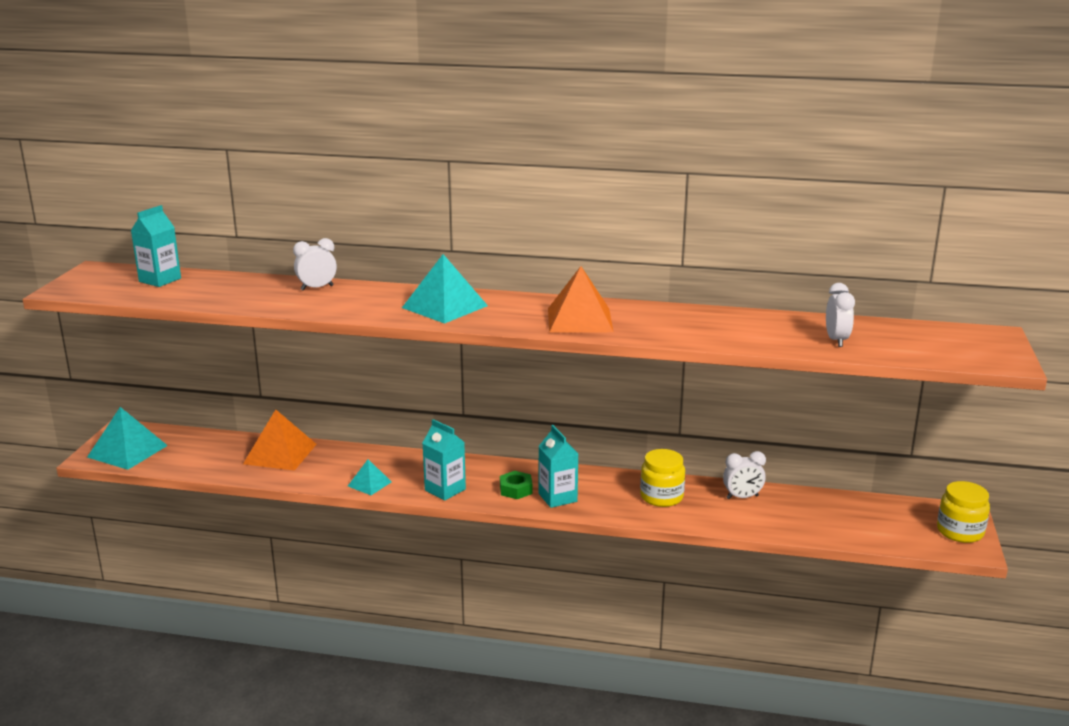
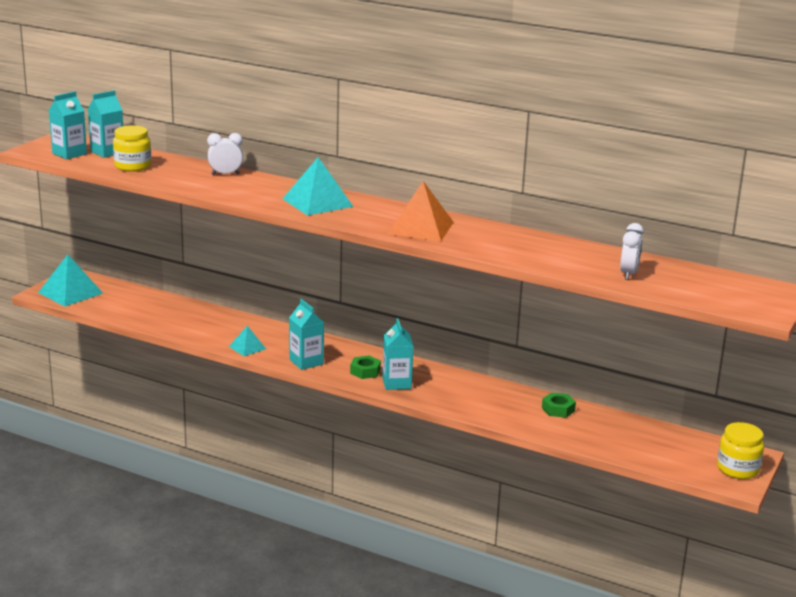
camera: 15 degrees right, 0 degrees up
(114, 288) = (69, 154): none -> turquoise carton
(280, 453) = (188, 313): orange pyramid -> none
(661, 497) = (486, 397): yellow jar -> yellow jar (133, 166)
(742, 497) = (558, 409): white clock -> green nut

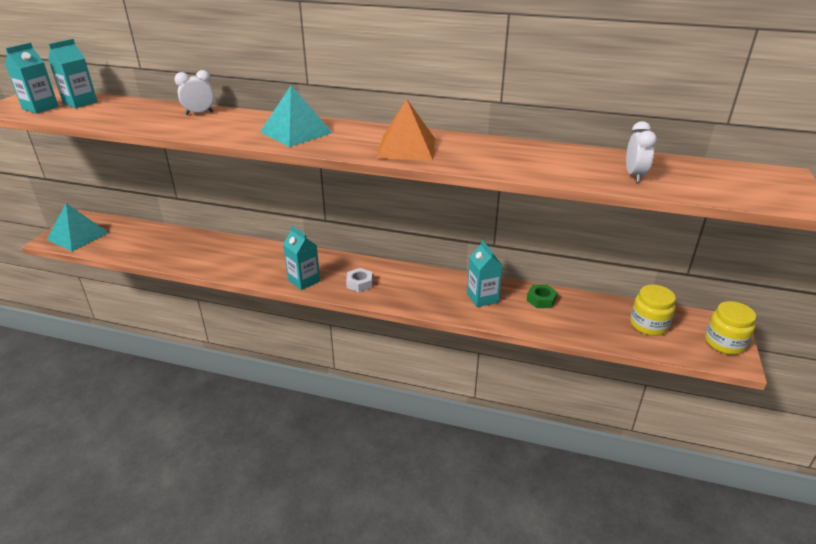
camera: 10 degrees left, 10 degrees up
(133, 166) = (105, 114): yellow jar -> yellow jar (648, 325)
(247, 347) = (247, 272): turquoise pyramid -> none
(365, 371) = (359, 283): green nut -> white nut
(396, 383) = (391, 292): turquoise carton -> turquoise carton (482, 298)

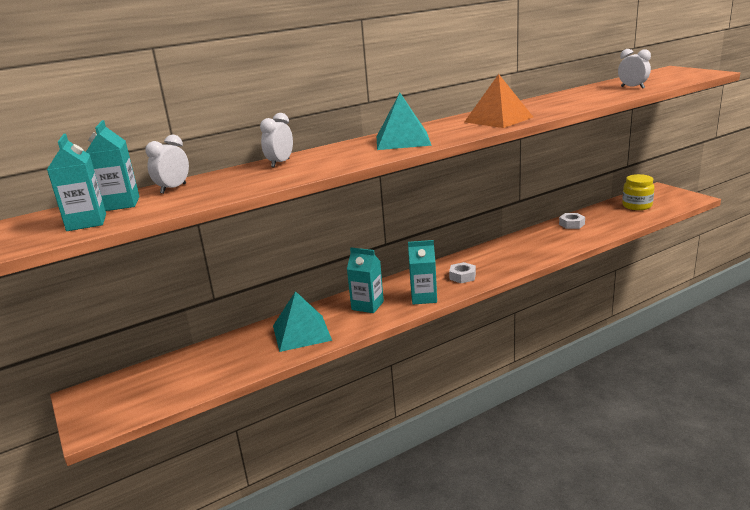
camera: 45 degrees left, 10 degrees down
(78, 236) = (119, 405): turquoise pyramid -> turquoise pyramid (301, 333)
(119, 104) = (173, 188): none -> white clock
(482, 298) = (544, 240): turquoise carton -> turquoise carton (367, 305)
(541, 300) = (571, 224): green nut -> white nut
(724, 343) = (676, 195): yellow jar -> none

